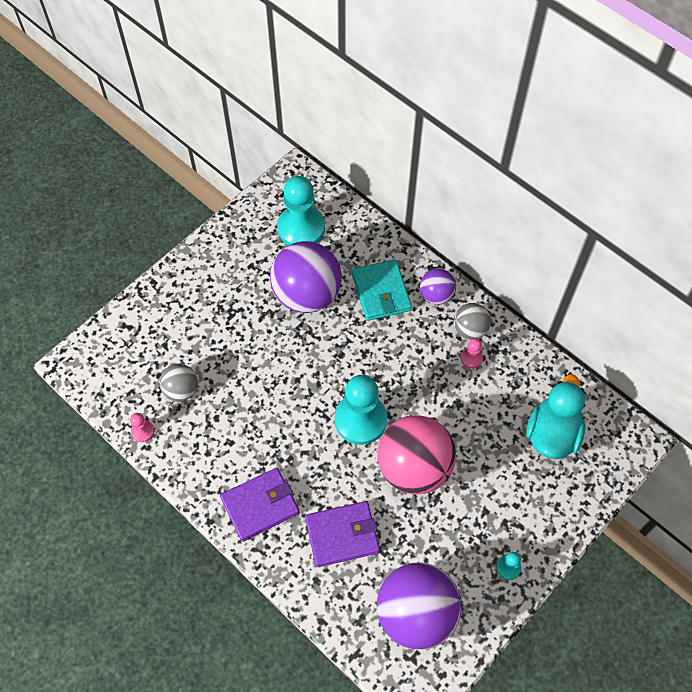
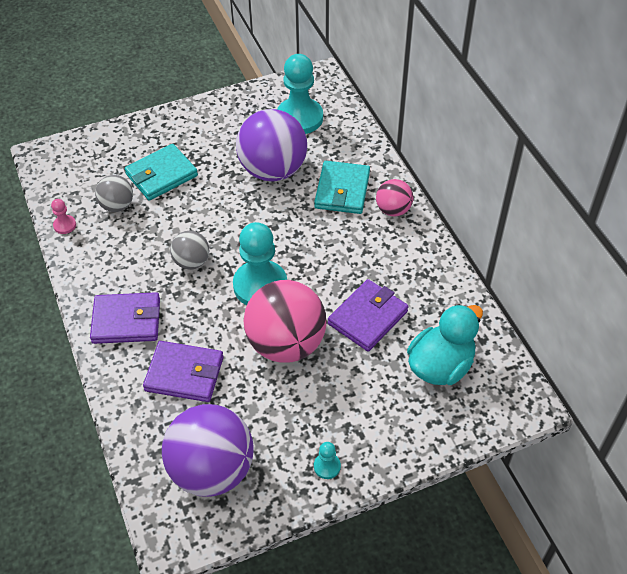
camera: 25 degrees right, 10 degrees down
(205, 340) = (161, 175): none -> turquoise wallet
(436, 295) = (393, 210): purple ball -> pink ball
(469, 413) = (368, 317): none -> purple wallet
(470, 329) = (409, 248): grey ball -> grey ball (192, 262)
(471, 358) = (396, 272): pink pawn -> none

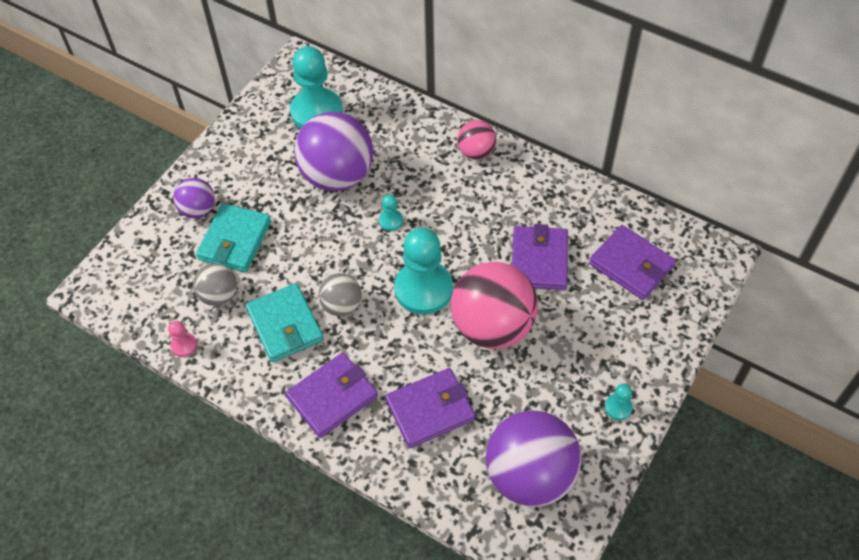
camera: 35 degrees left, 5 degrees up
(157, 141) = (198, 209): none -> purple ball
(282, 223) = (391, 221): none -> turquoise pawn
(342, 190) = (416, 159): turquoise wallet -> turquoise wallet (285, 325)
(440, 366) = (631, 265): turquoise duck -> purple wallet

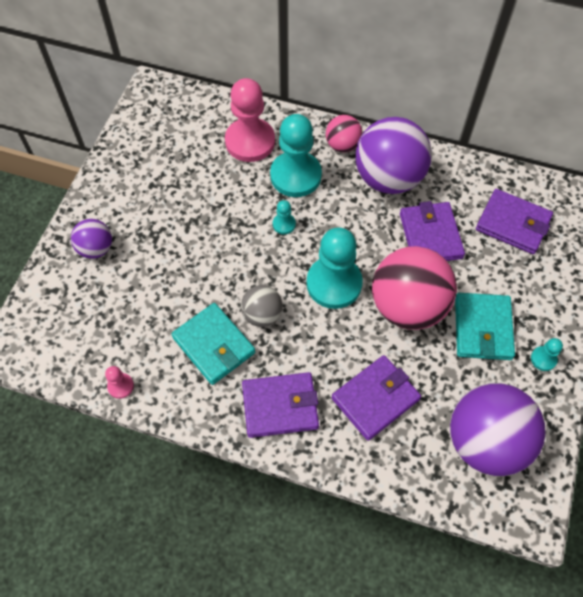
camera: 15 degrees left, 5 degrees up
(219, 295) = (141, 329): grey ball -> none
(235, 240) = (141, 272): turquoise wallet -> turquoise wallet (482, 328)
(316, 112) = (183, 133): turquoise pawn -> turquoise pawn (295, 176)
(332, 397) = (280, 406): purple wallet -> purple wallet turned 45 degrees clockwise
(337, 175) = (221, 191): purple ball -> purple ball (388, 178)
(381, 132) = (250, 141): none -> pink pawn

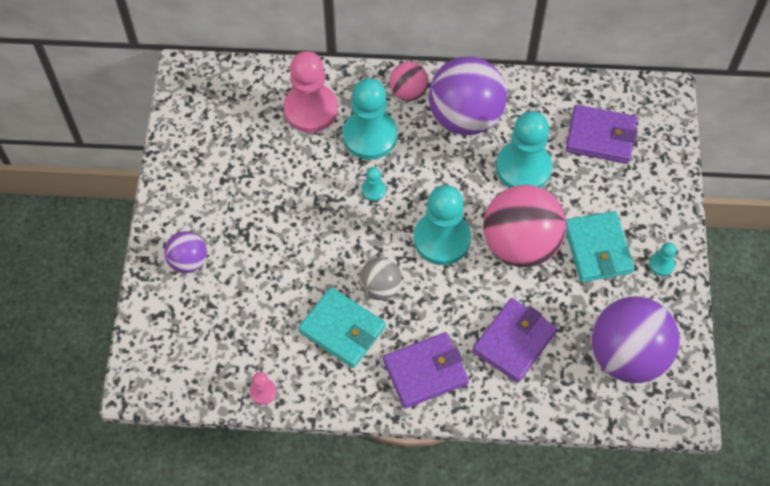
camera: 15 degrees left, 0 degrees up
(430, 236) = (523, 168): purple wallet -> turquoise pawn

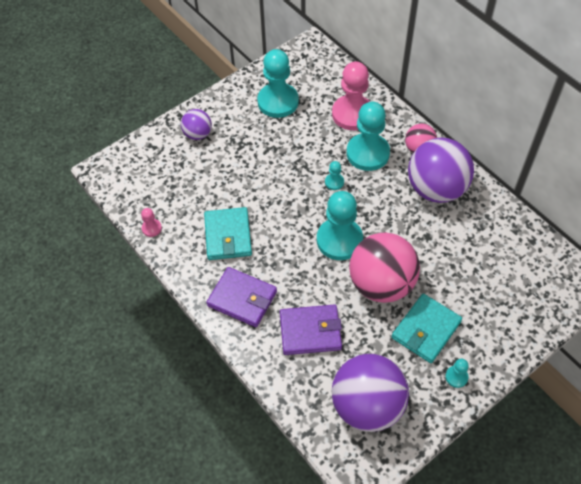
camera: 50 degrees right, 5 degrees down
(380, 287) = (274, 234): grey ball -> none
(523, 168) = (437, 245): turquoise pawn -> turquoise pawn (278, 102)
(600, 137) = (509, 270): purple wallet -> none

